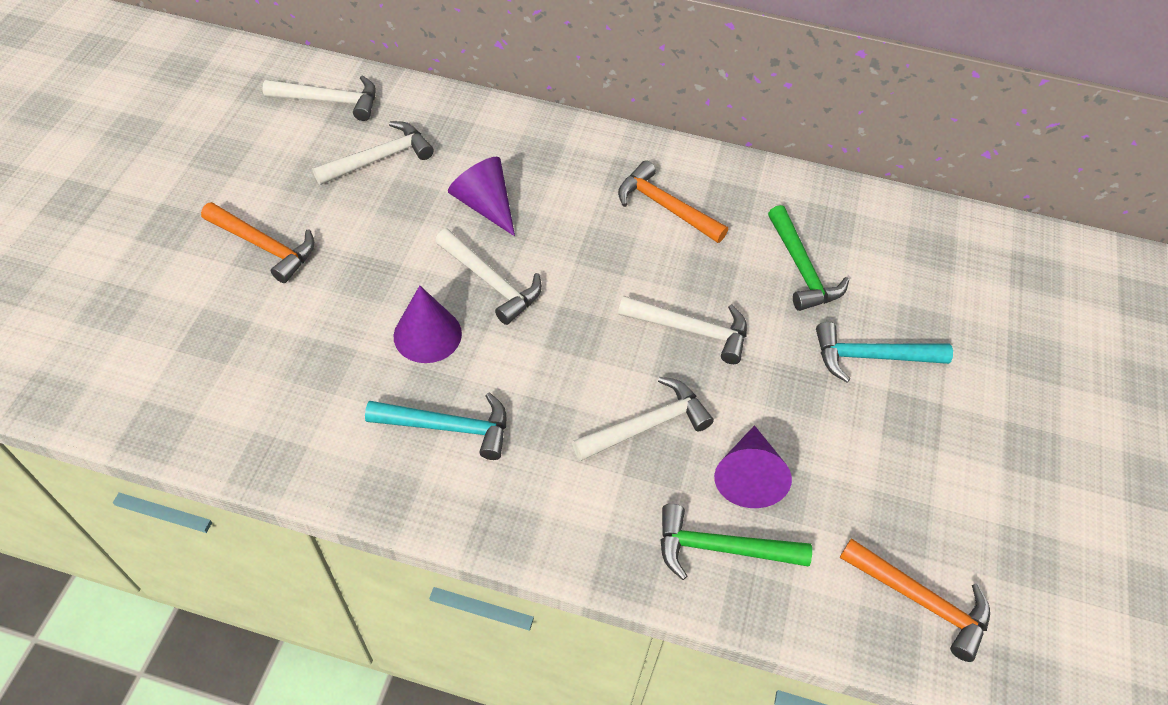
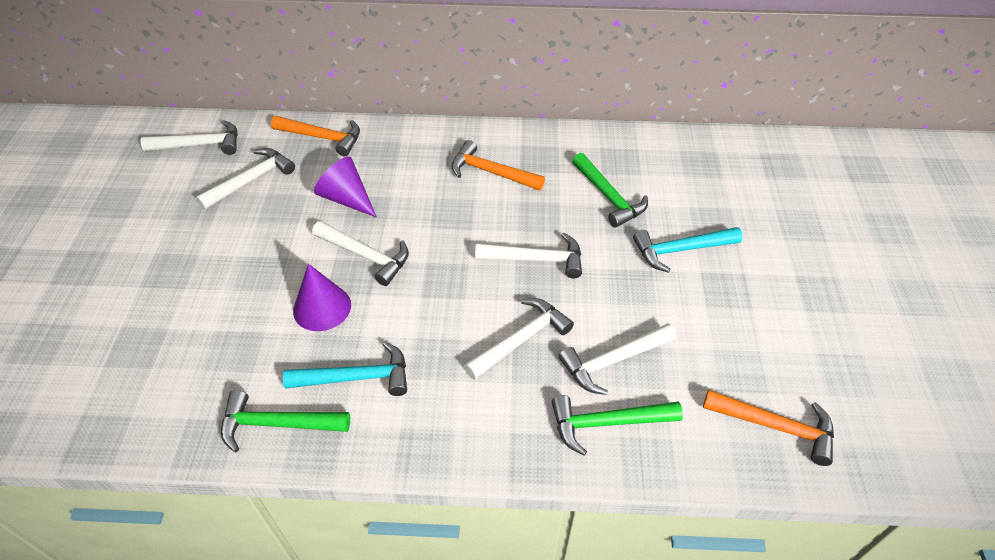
camera: 10 degrees left, 5 degrees down
(265, 246) = (167, 266): orange hammer -> orange hammer (323, 138)
(349, 460) = (277, 424): none -> green hammer
(748, 476) = (612, 361): purple cone -> white hammer

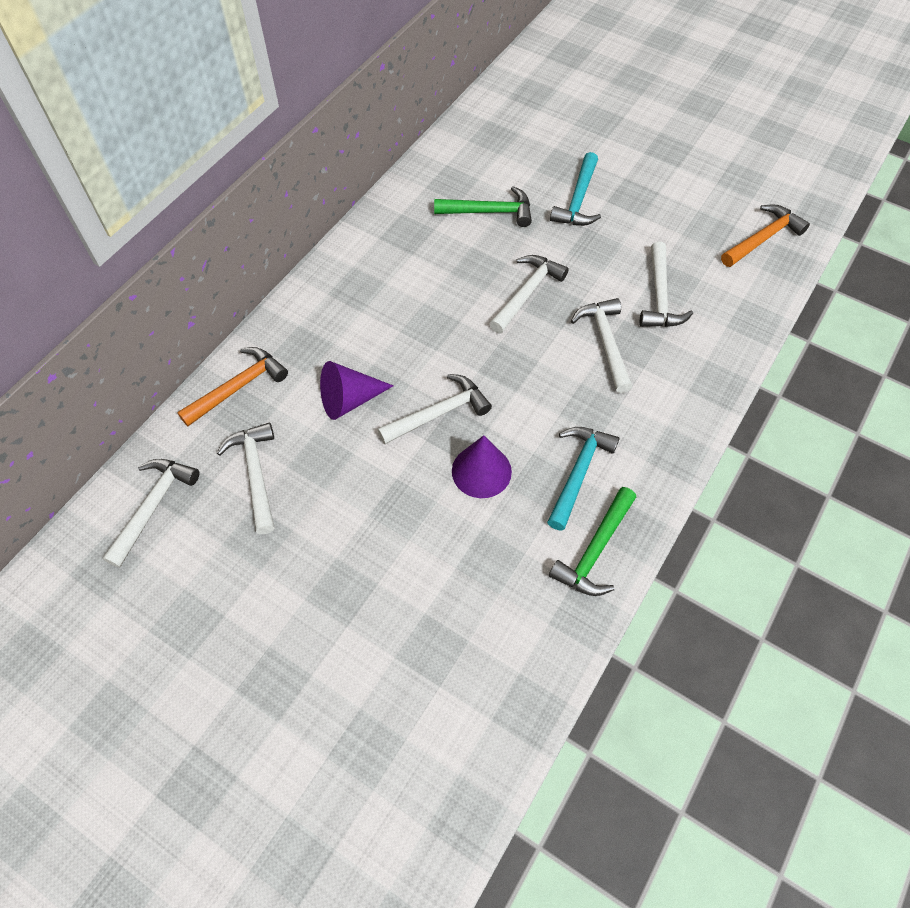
camera: 60 degrees left, 10 degrees up
(491, 172) = (398, 275): orange hammer -> none
(607, 423) = (712, 328): green hammer -> none

